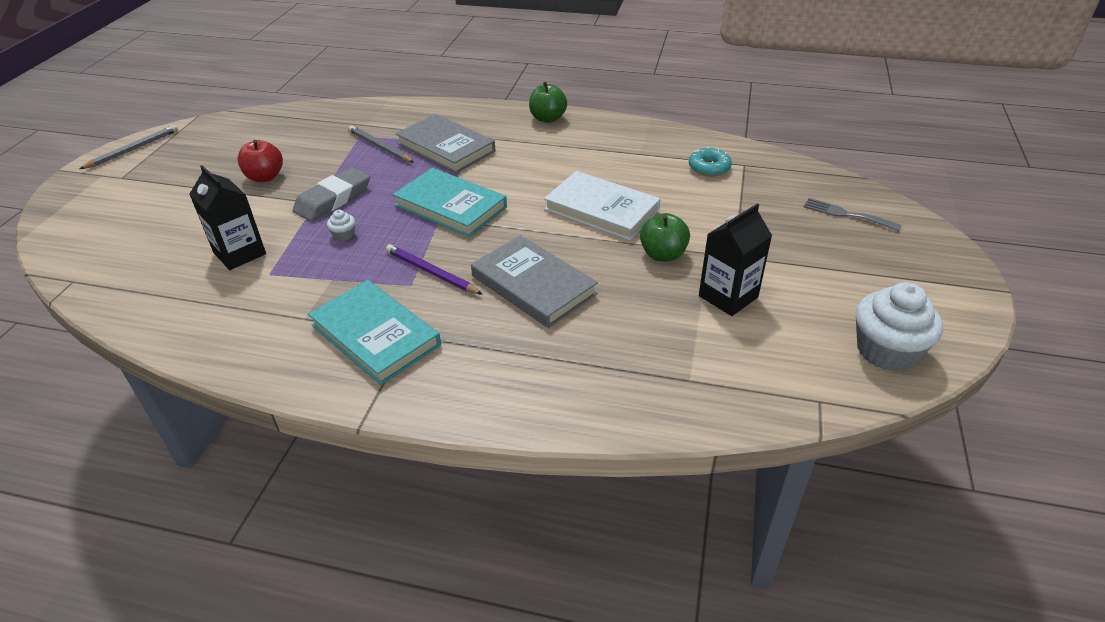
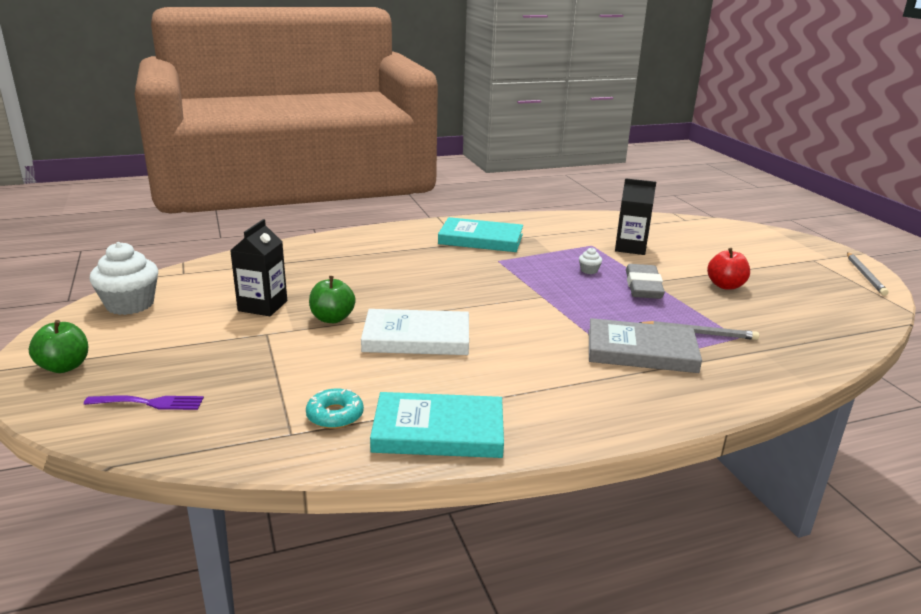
camera: 145 degrees right, 15 degrees down
(431, 272) = (494, 268): purple pencil -> none
(450, 206) = (548, 305): turquoise book -> turquoise book (438, 431)
(533, 285) = (416, 278): grey book -> none
(548, 118) = (596, 423): green apple -> green apple (64, 367)
(846, 214) = (150, 403): grey fork -> purple fork

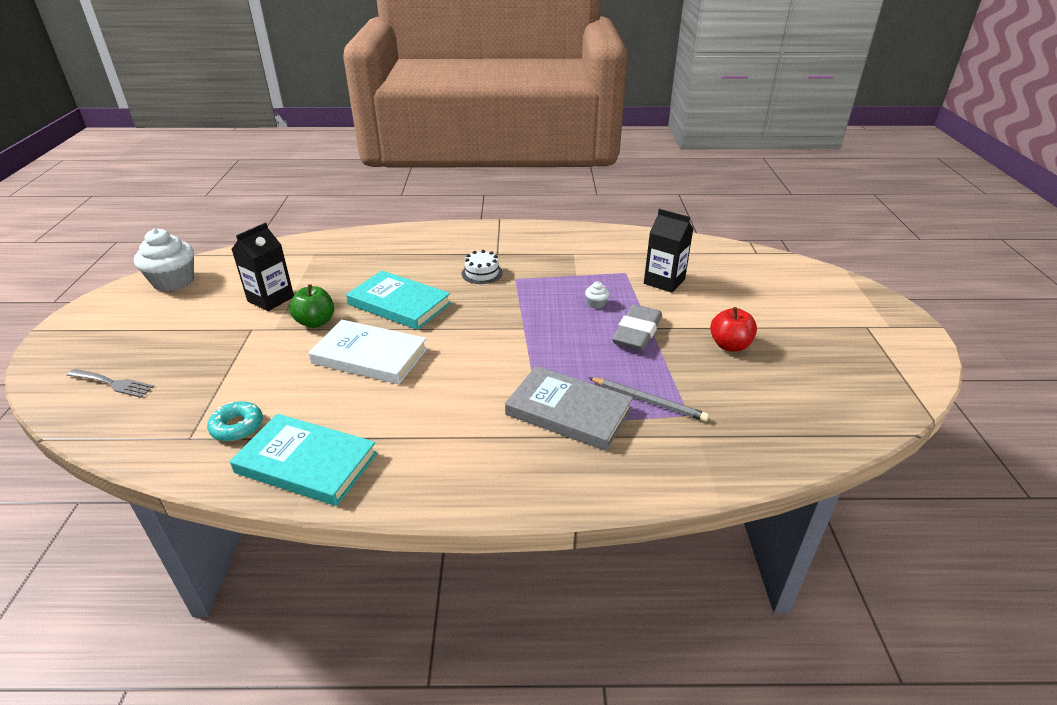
camera: 20 degrees right, 10 degrees up
(64, 367) = (83, 335): green apple -> none
(150, 403) = (113, 383): purple fork -> grey fork
(462, 260) = (482, 273): none -> white cake
(481, 239) = (519, 251): turquoise book -> turquoise book (399, 304)
(865, 275) = (915, 358): grey pencil -> none

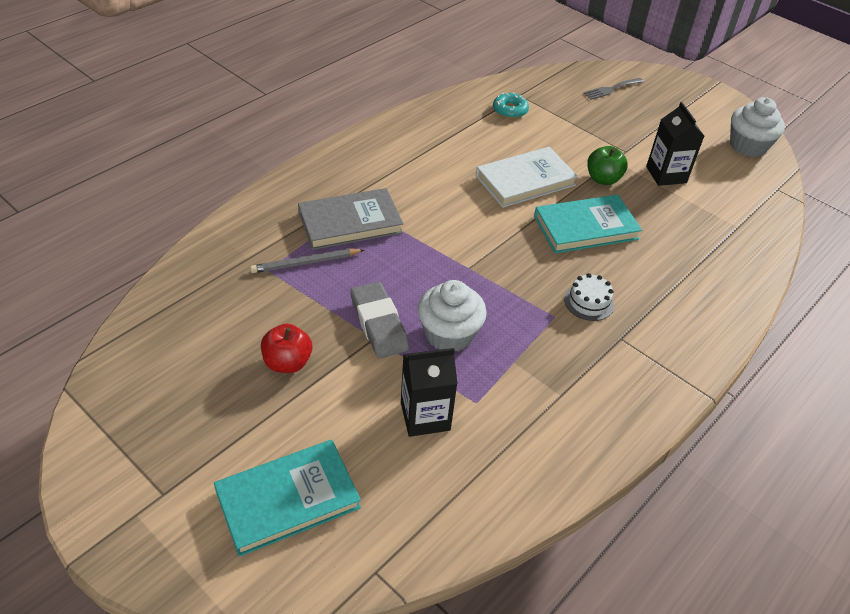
camera: 130 degrees right, 10 degrees up
(306, 463) = (446, 117): turquoise book -> turquoise book (288, 499)
(596, 304) = (449, 334): white cupcake -> white cupcake, size x2.34

